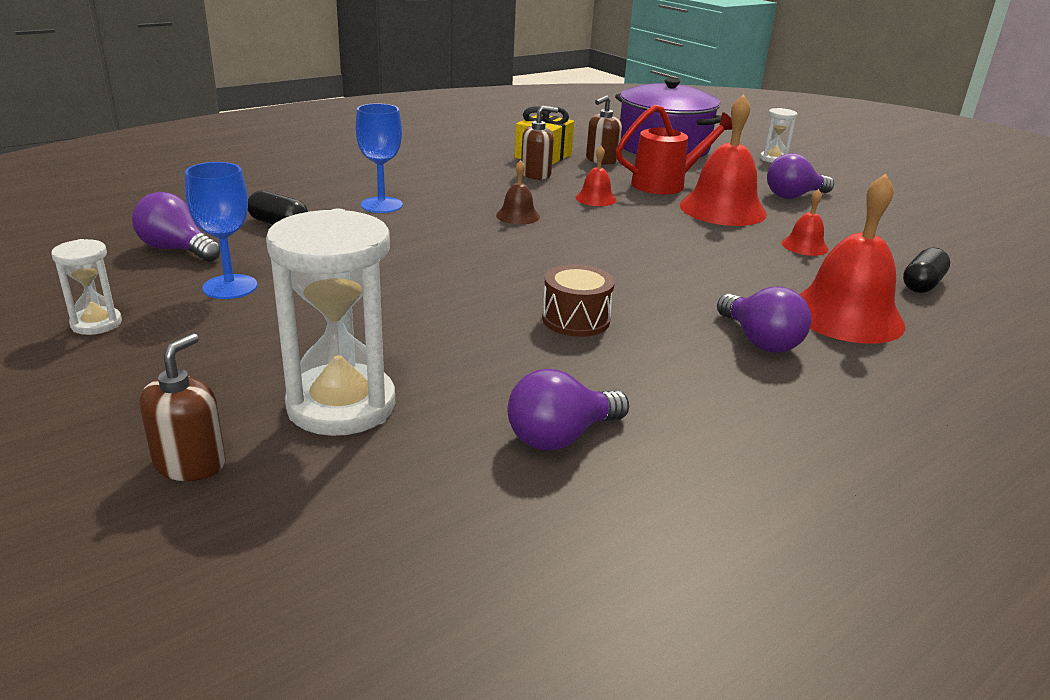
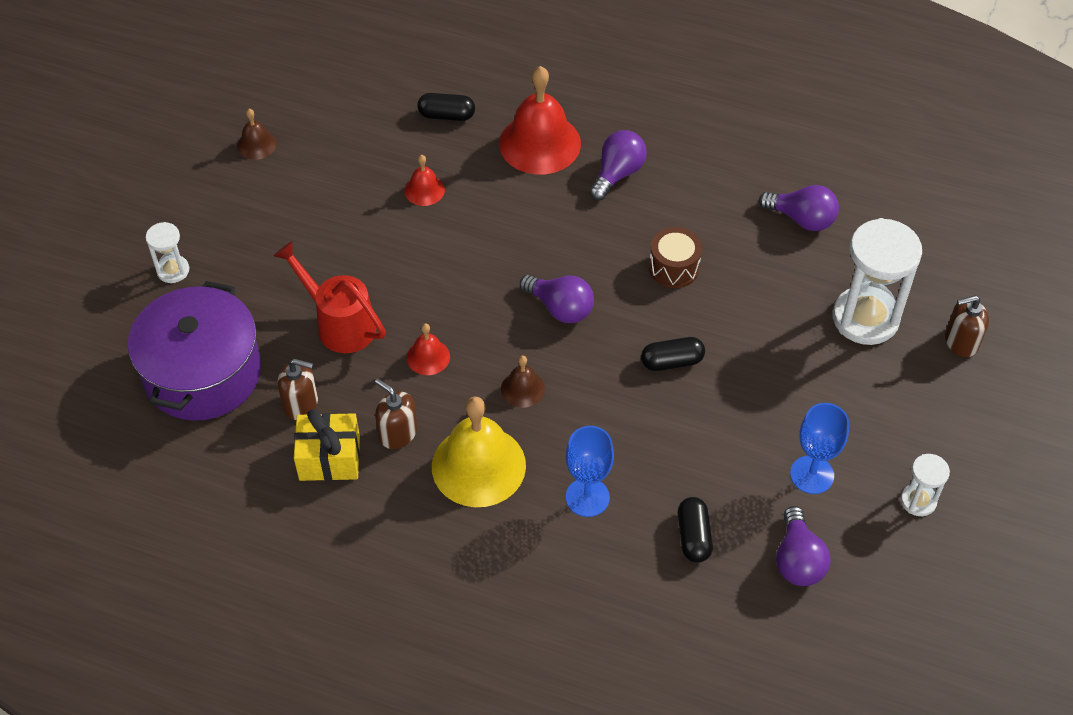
camera: 120 degrees left, 25 degrees up
(456, 276) = (672, 362): none -> black capsule
(469, 186) = (478, 465): none -> yellow bell
(722, 209) = (377, 262): red bell -> none
(793, 196) = (294, 226): purple light bulb -> purple light bulb (560, 308)
(911, 207) = (256, 144): none -> brown bell

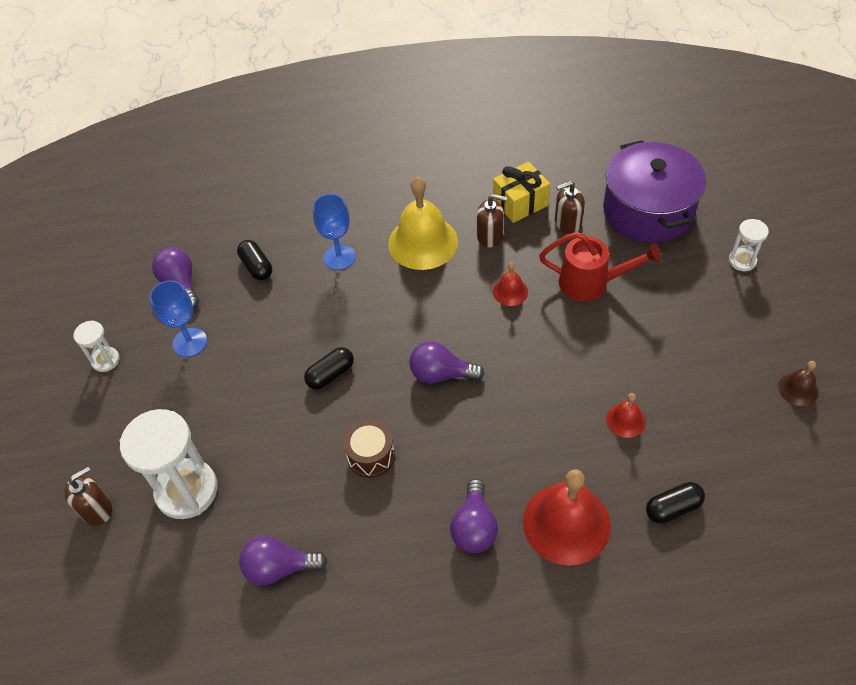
camera: 155 degrees right, 0 degrees up
(522, 389) = (428, 302): brown bell -> none

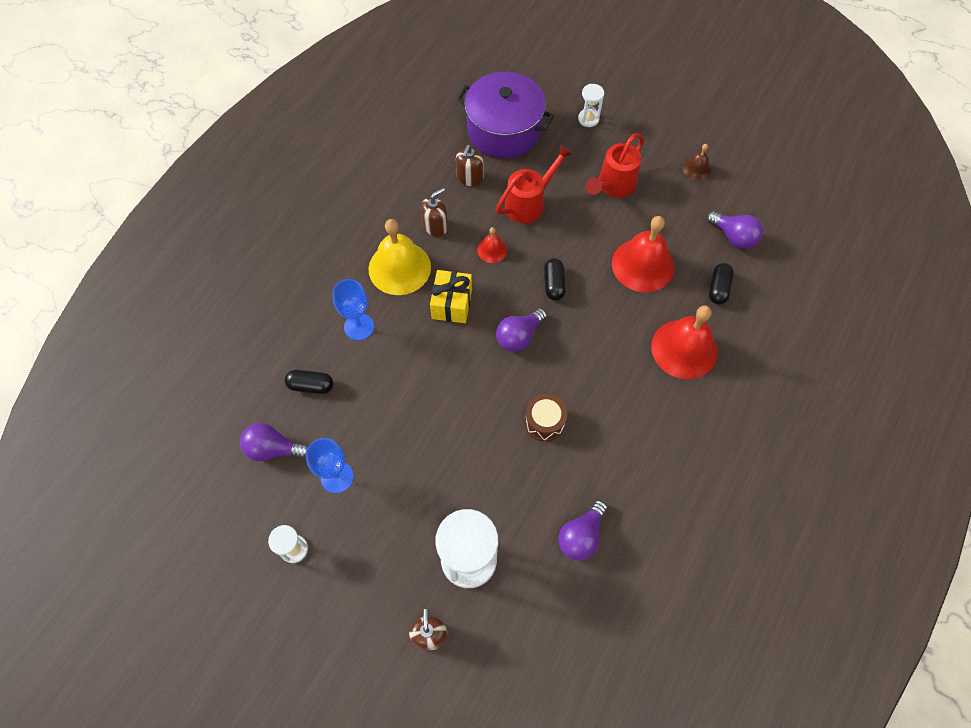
camera: 55 degrees left, 10 degrees up
(330, 374) = (456, 402): black capsule -> black capsule (554, 284)
(474, 527) = (646, 400): purple light bulb -> purple light bulb (733, 237)
(520, 203) = (425, 189): yellow gift -> yellow gift (452, 304)
(625, 420) = (642, 265): red bell -> red bell, size x2.07
(689, 333) = (613, 186): none -> red watering can

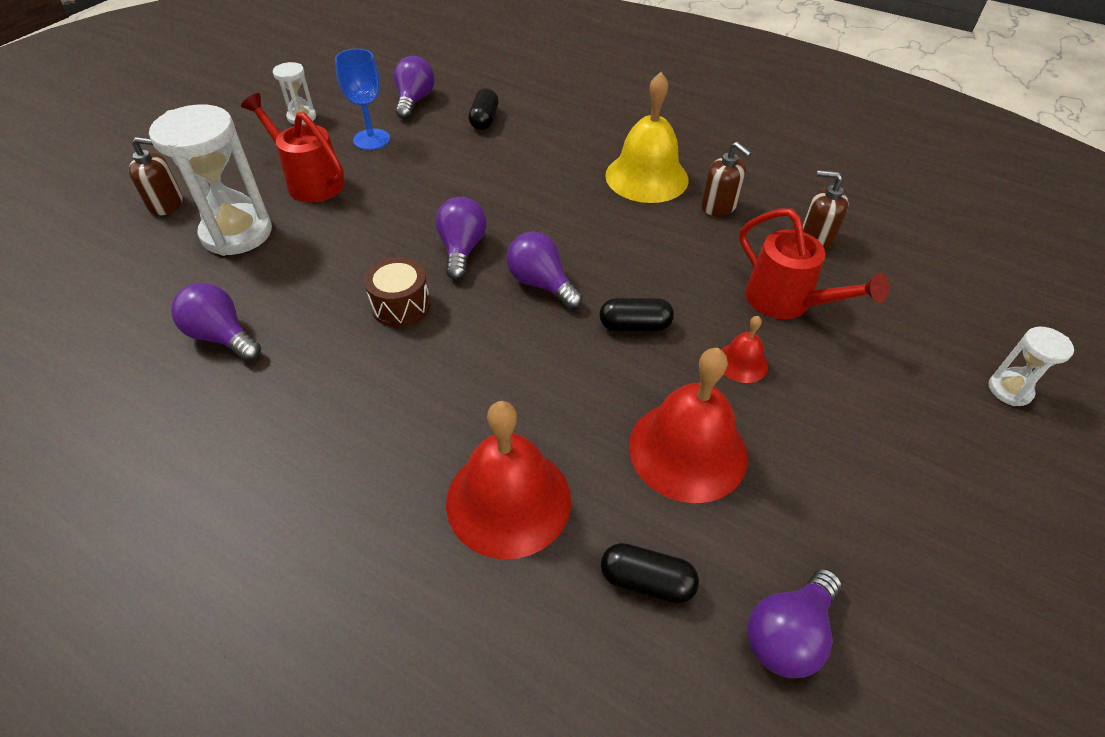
camera: 90 degrees right, 15 degrees down
(359, 327) = (559, 148): blue goblet -> none
(452, 304) = (594, 221): yellow gift -> none
(485, 389) = (462, 249): none -> purple light bulb
(492, 250) = (688, 260): red bell -> red bell (742, 362)
(504, 130) = (926, 277): purple pot -> none
(613, 186) = (860, 418): red watering can -> red watering can (310, 181)
(696, 169) = (961, 576): brown bell -> none

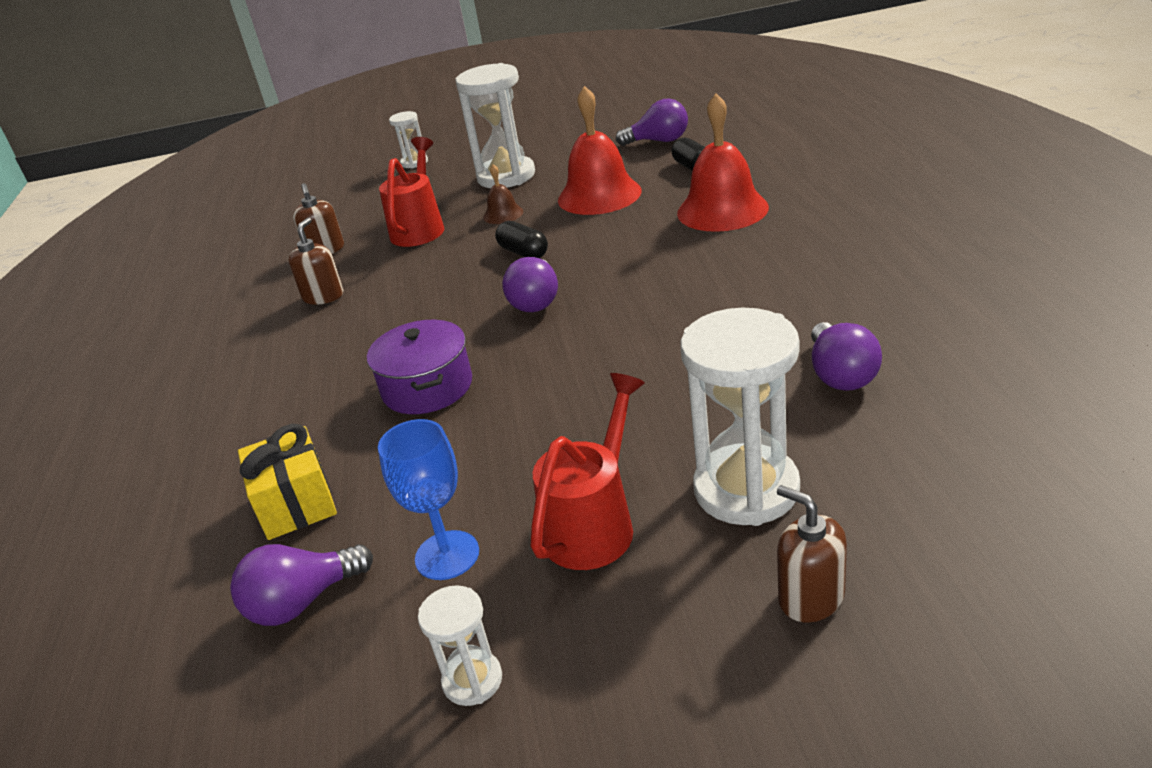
camera: 125 degrees left, 15 degrees down
(310, 181) = (594, 524): red watering can -> red watering can turned 150 degrees counterclockwise
(401, 306) = (659, 332): brown drum -> none
(462, 249) = (551, 355): purple light bulb -> none
(484, 120) = (296, 503): black capsule -> yellow gift
(514, 192) = (427, 387): none -> purple pot
(646, 177) = (312, 344): yellow bell -> none
(742, 362) = (503, 214): red bell -> brown bell
(853, 425) = (506, 176): none -> white hourglass

